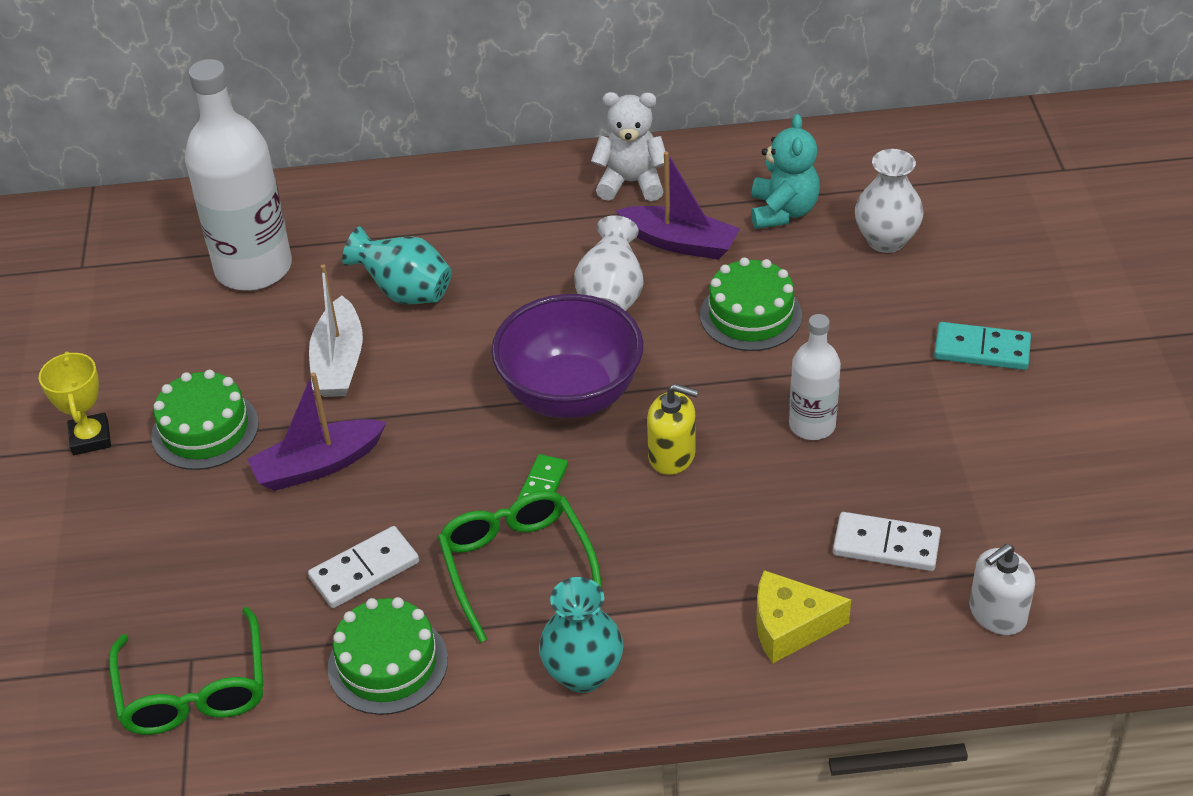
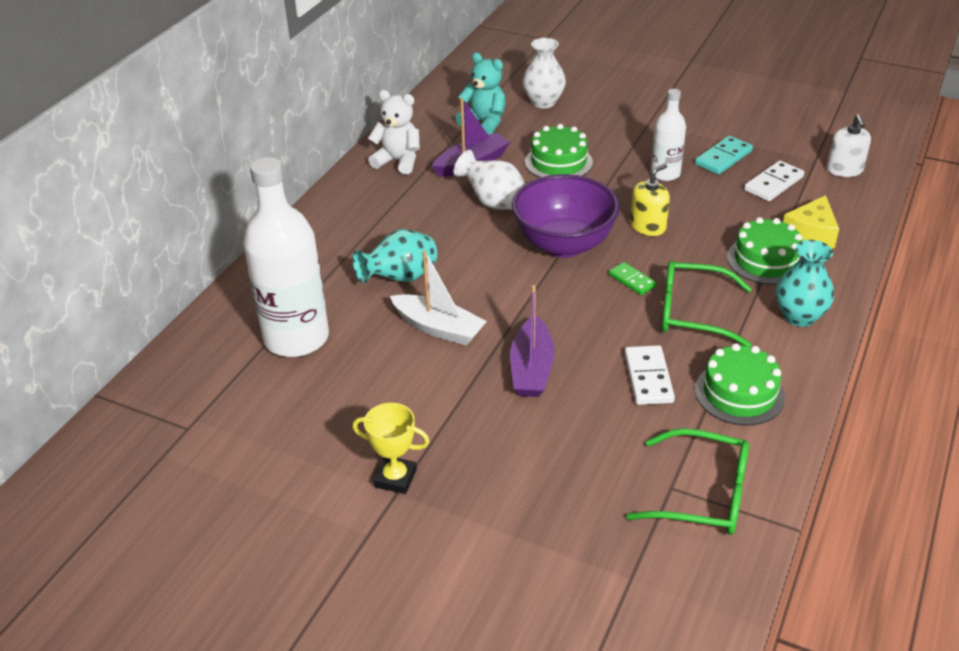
camera: 60 degrees left, 5 degrees down
(205, 430) = (445, 413): green cake -> green cake (765, 260)
(631, 183) = (398, 161): white teddy bear -> white teddy bear turned 75 degrees clockwise
(982, 349) = (655, 107): turquoise domino -> turquoise domino (723, 158)

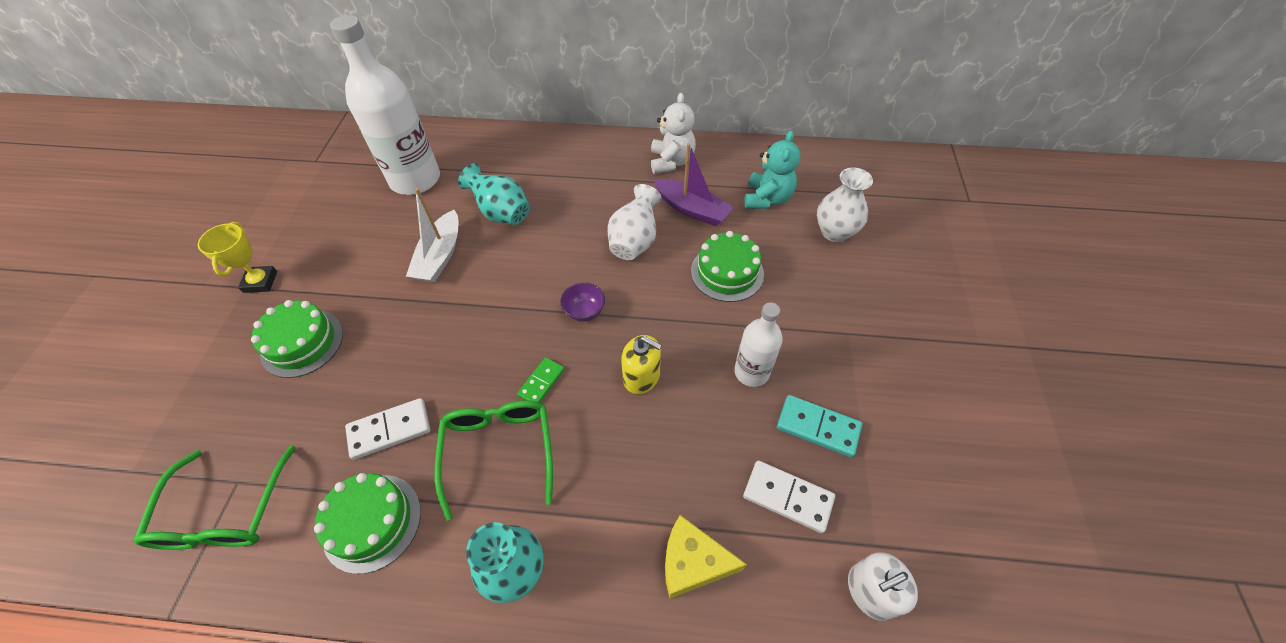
camera: 70 degrees right, 15 degrees up
(531, 368) = (394, 333): purple boat -> none
(564, 245) = (584, 312): purple bowl -> purple bowl, size x0.41
(765, 260) = (616, 513): green cake -> green cake (302, 343)

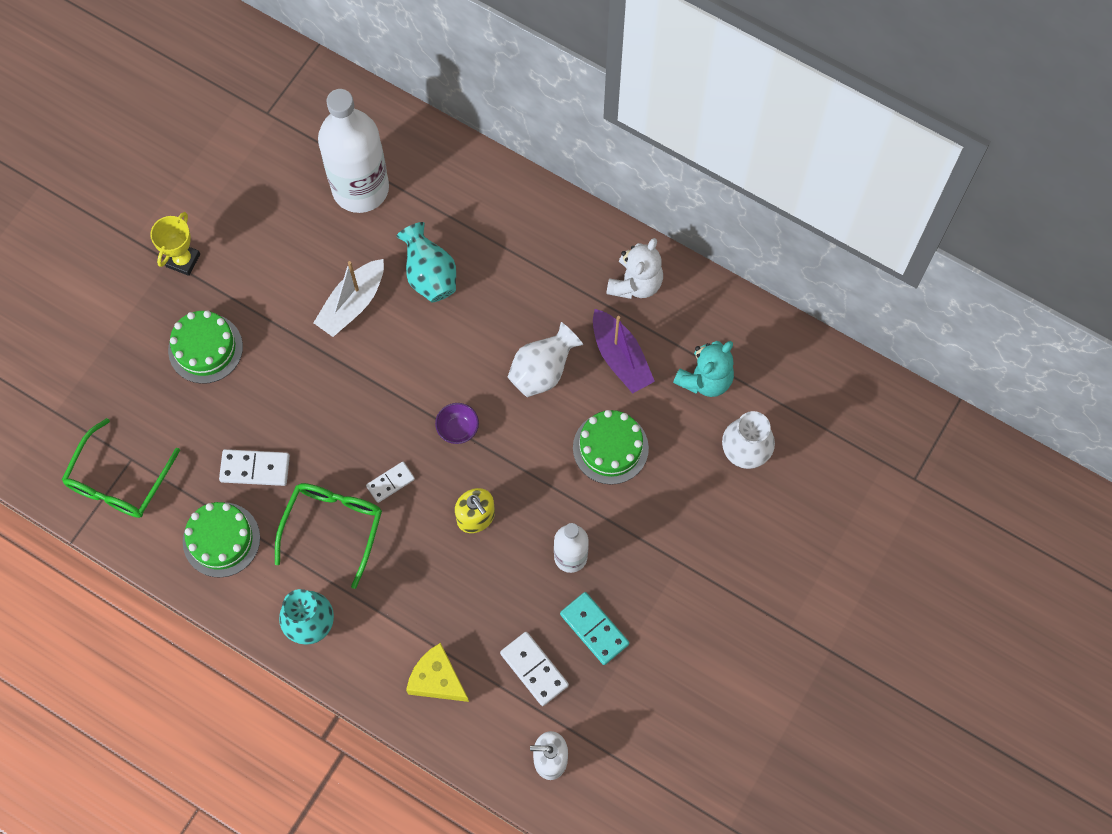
camera: 25 degrees right, 15 degrees up
(541, 382) = (390, 483): green domino -> white domino

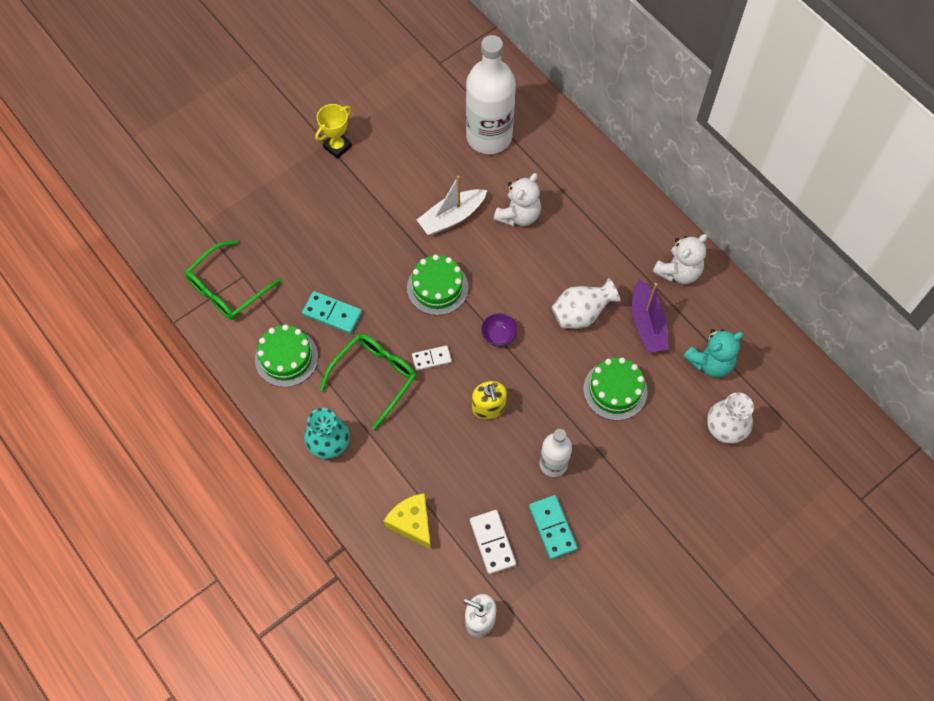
camera: 20 degrees right, 5 degrees down
(205, 348) = (329, 214): green cake -> green cake (437, 287)
(255, 469) = (332, 314): white domino -> turquoise domino
(429, 275) = (518, 215): turquoise vase -> white teddy bear

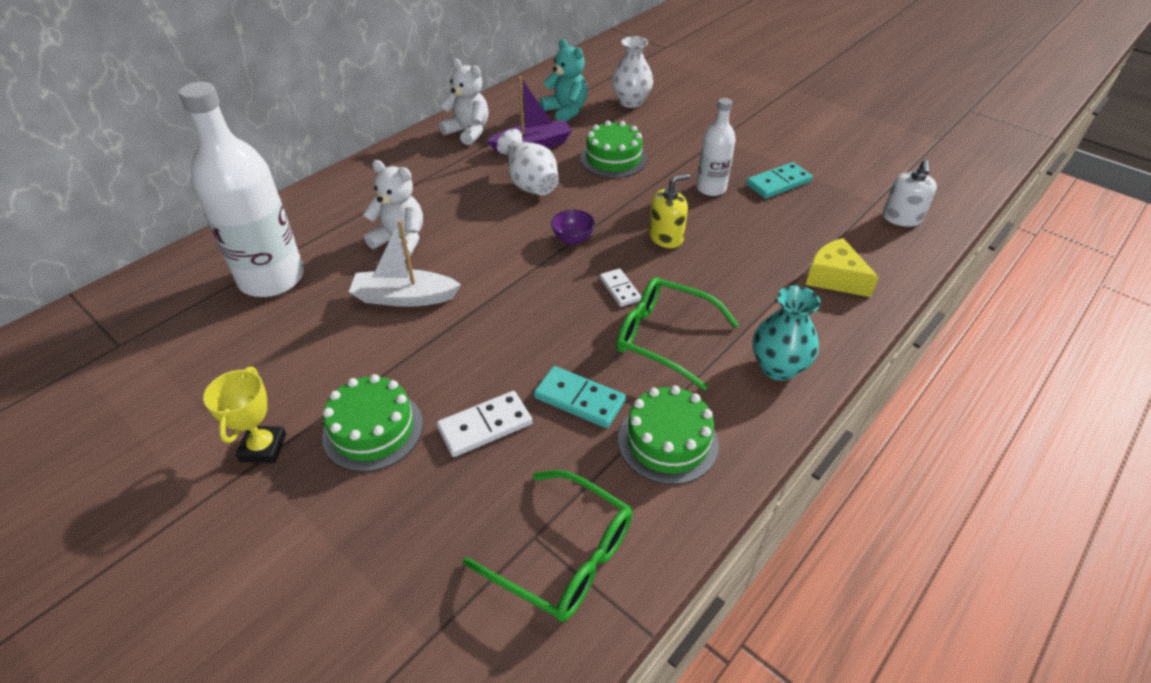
camera: 100 degrees left, 20 degrees down
(332, 314) = (579, 399): turquoise domino -> turquoise domino turned 75 degrees counterclockwise
(337, 146) = (263, 447): yellow trophy -> yellow trophy turned 60 degrees clockwise
(412, 523) = (834, 278): yellow cheese -> yellow cheese turned 90 degrees clockwise
(437, 287) = (516, 297): green cake -> green cake (373, 430)
(452, 217) = (404, 297): white boat -> white boat turned 135 degrees clockwise
(492, 542) = (818, 218): white domino -> white domino (485, 426)

